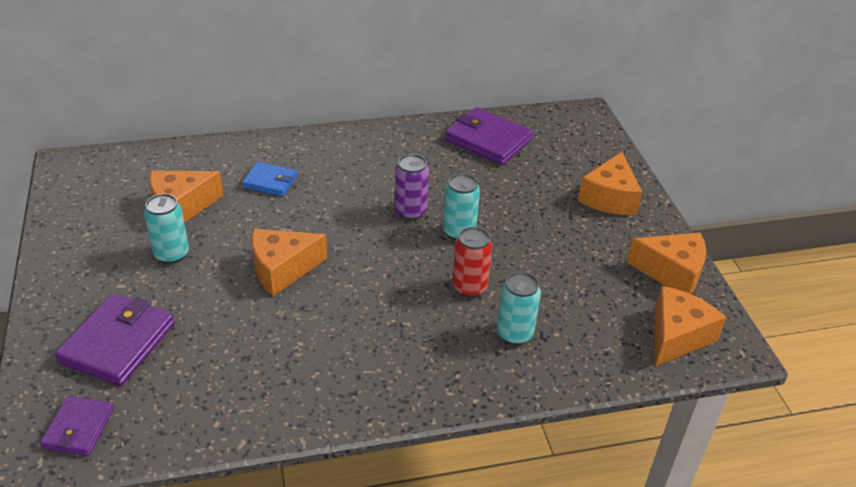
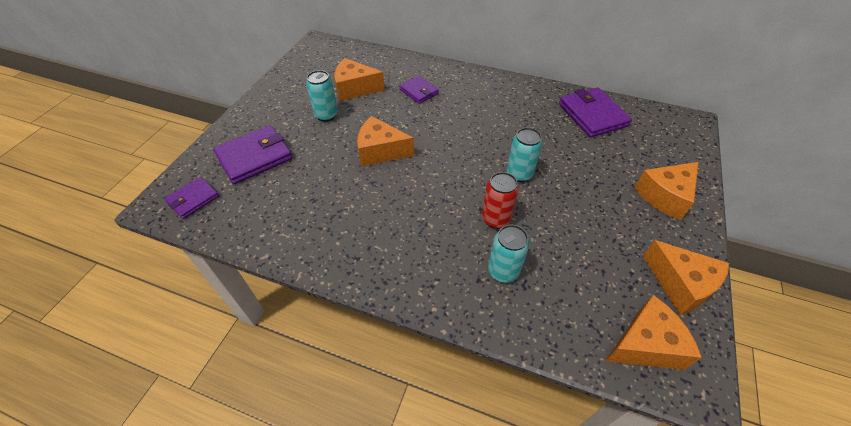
camera: 35 degrees right, 10 degrees up
(270, 182) = (418, 91): blue wallet -> purple wallet
(410, 212) = (495, 146): purple can -> none

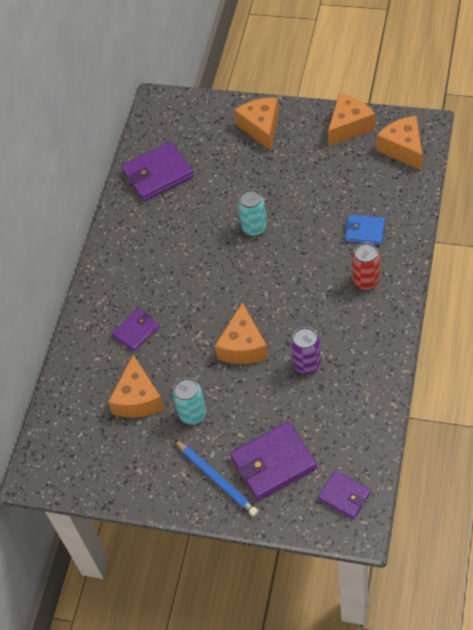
camera: 90 degrees left, 5 degrees up
(254, 157) = (273, 463): purple wallet -> purple wallet turned 75 degrees counterclockwise
(261, 123) = (216, 479): none -> blue pencil
(342, 193) = (307, 364): none -> purple can
(495, 219) = (312, 241): red can -> red can (366, 281)
(503, 271) = (365, 231): turquoise can -> blue wallet
(665, 196) = (261, 128): orange cheese -> orange cheese turned 150 degrees counterclockwise

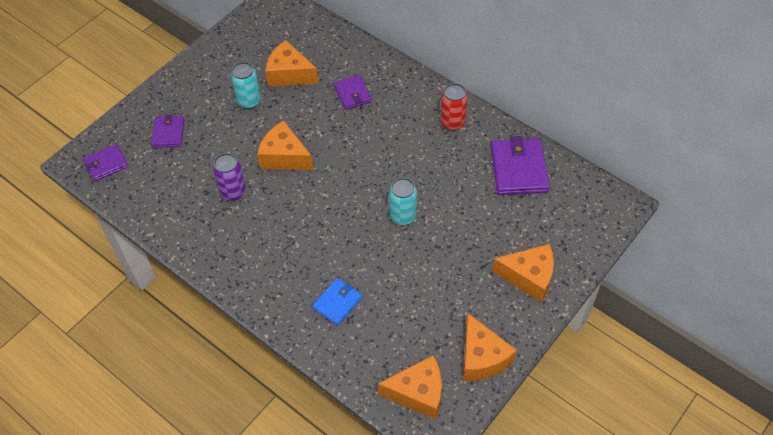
camera: 110 degrees right, 0 degrees up
(216, 479) = (185, 95): blue pencil -> none
(273, 463) = (168, 133): purple wallet -> purple wallet, size x0.60
(366, 281) = (281, 275): red can -> red can (452, 123)

